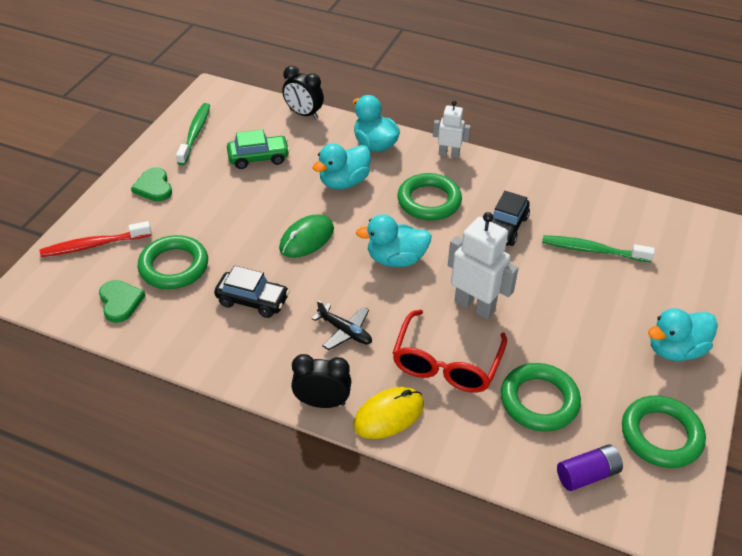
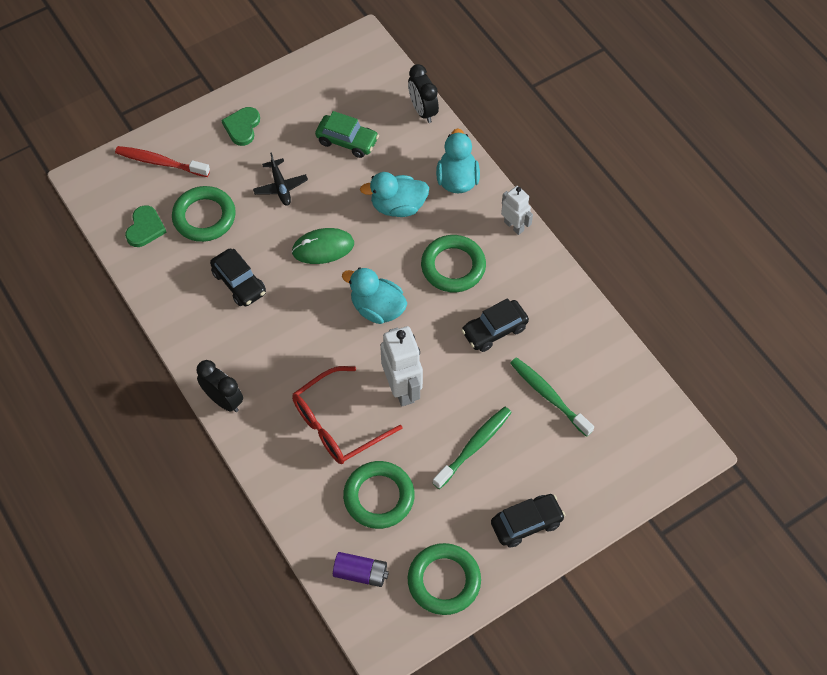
camera: 35 degrees right, 15 degrees up
(195, 133) = (314, 85): green toothbrush -> green toothbrush (474, 446)
(345, 331) = (285, 351): black plane -> black plane (280, 187)
(389, 415) = (261, 439): yellow mouse -> none
(675, 349) = (526, 523): turquoise duck -> black car

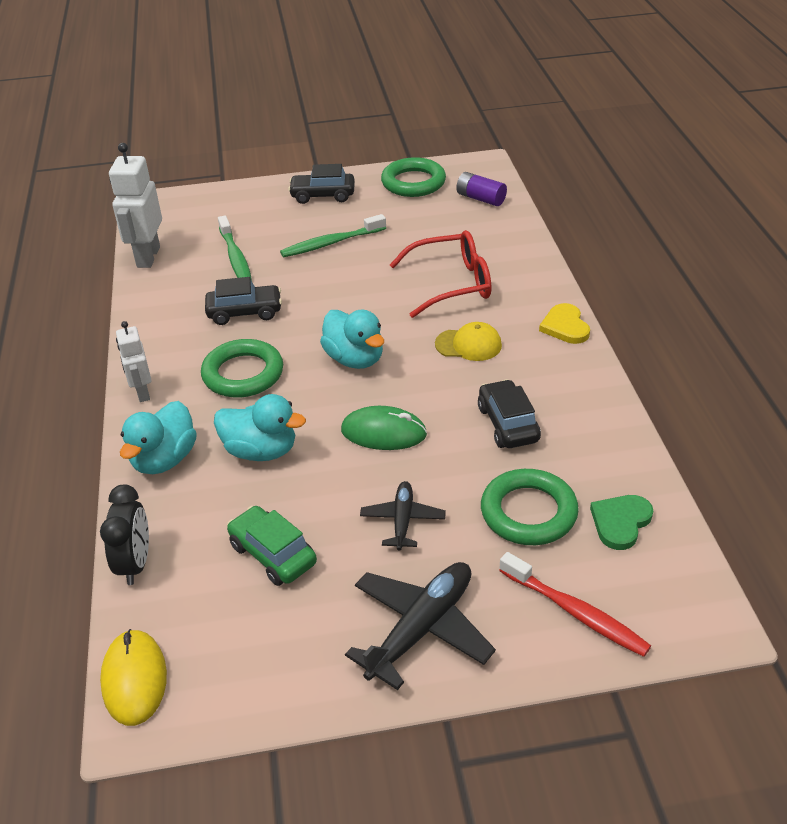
camera: 155 degrees left, 20 degrees down
(223, 400) = (565, 326): black clock -> yellow heart
(242, 127) = (421, 628): green heart -> black plane
(295, 353) = (468, 345): none -> yellow cap
(378, 57) = (134, 679): none -> yellow mouse
(379, 497) = (439, 233): green ring -> none
(402, 388) = (370, 293): white robot -> white robot (148, 257)

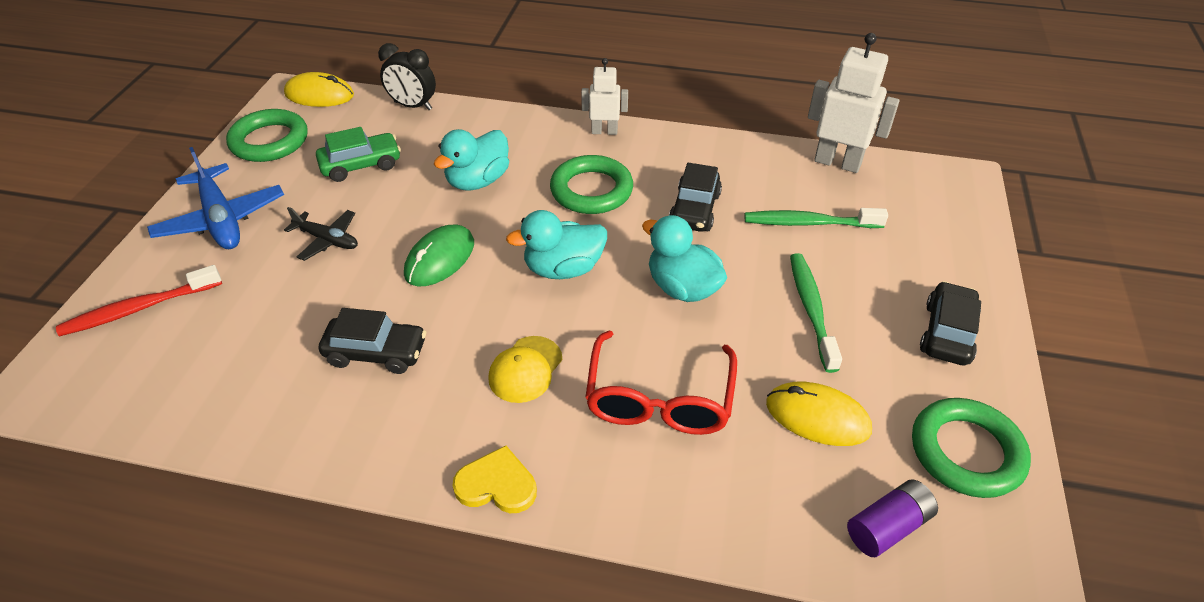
camera: 110 degrees right, 5 degrees up
(164, 459) = (509, 131): turquoise duck -> turquoise duck (682, 288)
(421, 628) = (221, 219): black plane -> blue plane
(423, 228) = (817, 417): none -> yellow mouse
(528, 512) = (258, 322): green ring -> green ring (269, 141)
(620, 522) = (183, 383): green heart -> none

